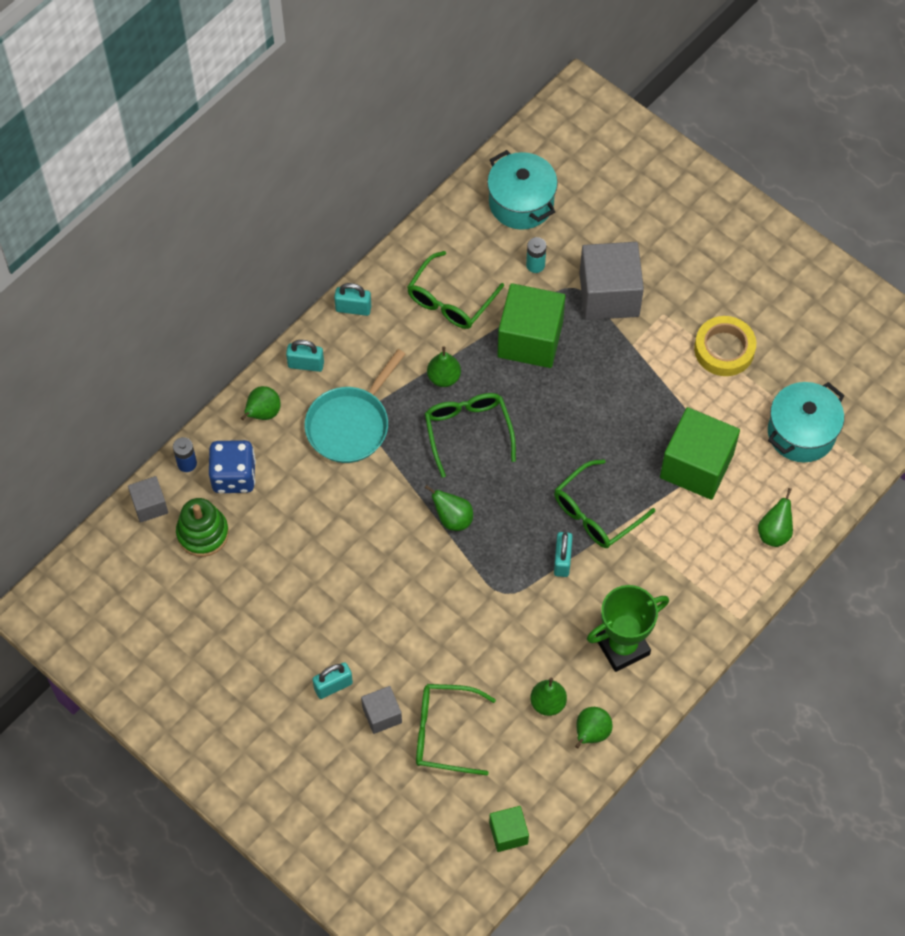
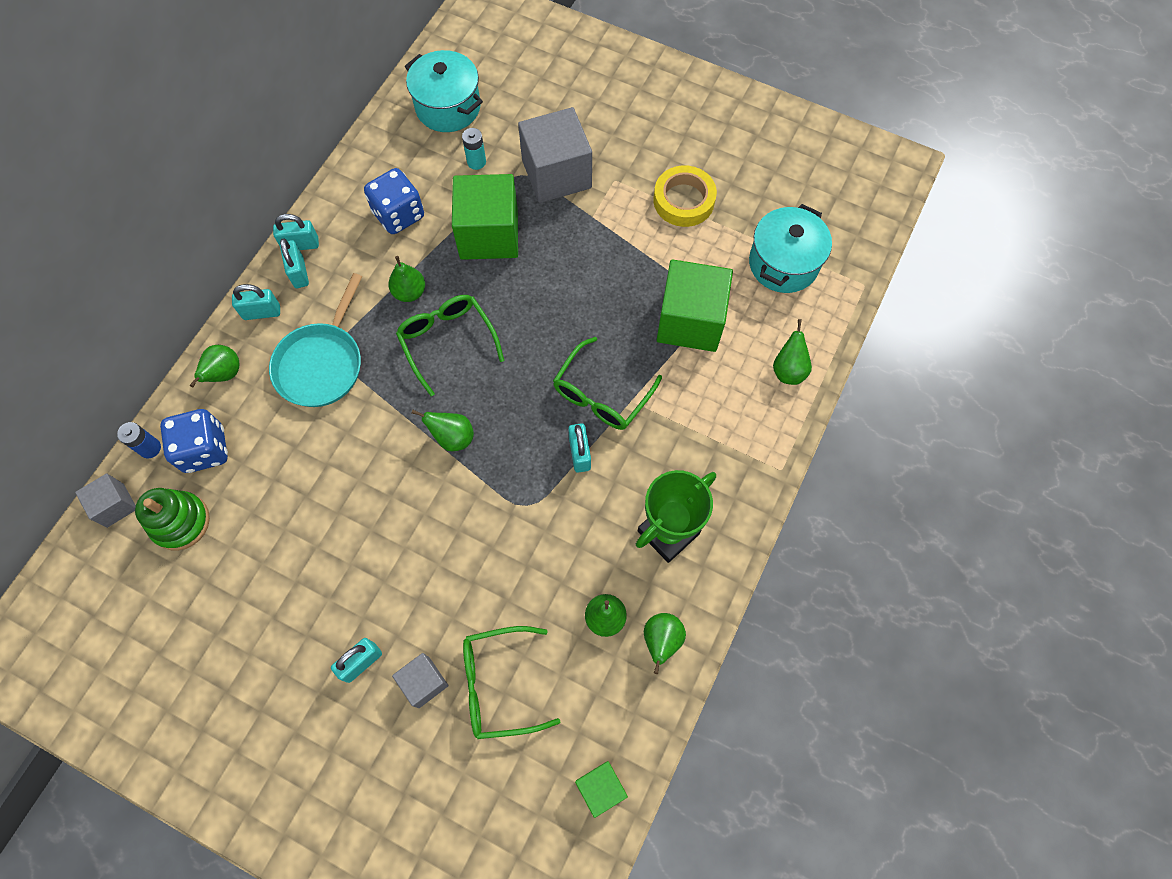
camera: 15 degrees left, 5 degrees up
(346, 335) = (299, 272): none -> turquoise padlock
(450, 300) = (399, 215): green glasses -> blue dice

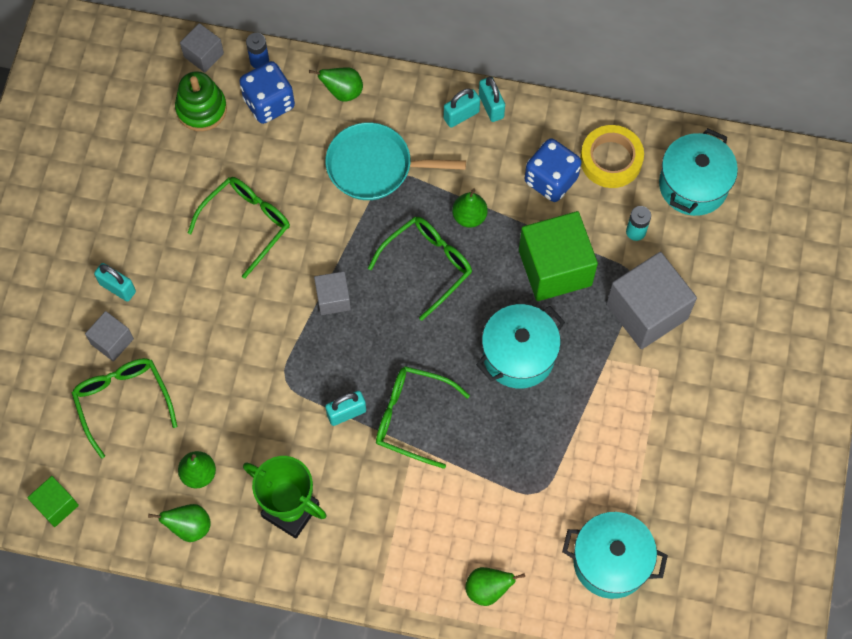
camera: 75 degrees right, 0 degrees up
(262, 312) = (411, 99): turquoise padlock -> none
(337, 504) = (247, 224): none -> green glasses
(452, 437) = (333, 299): green pear -> grey cube
(566, 286) = (518, 355): none -> turquoise pot
(683, 200) = (656, 444): yellow tape -> yellow tape (611, 160)
(690, 321) = (515, 482): green cube -> none

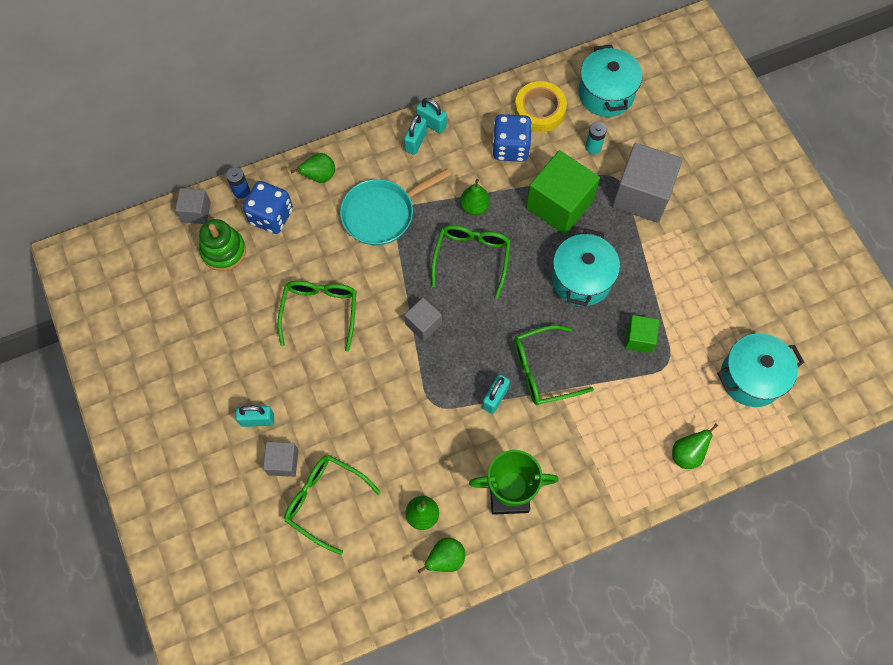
camera: 35 degrees left, 0 degrees up
(56, 505) = (332, 614): green cube -> green cube (639, 338)

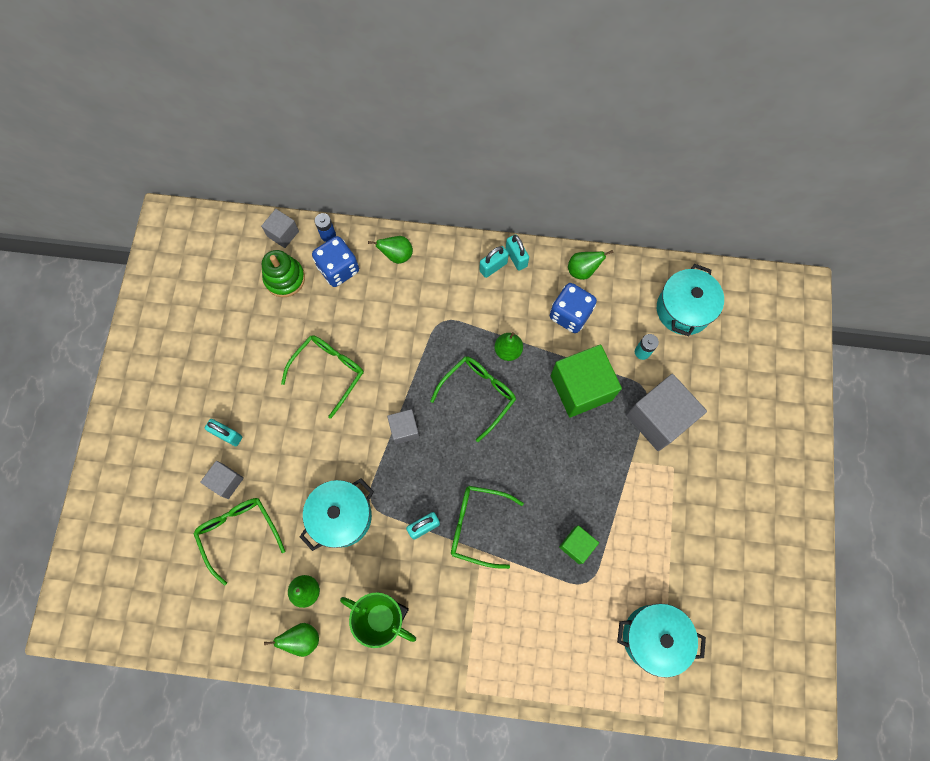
camera: 30 degrees right, 5 degrees up
(382, 213) = (428, 315): turquoise pan -> none
(539, 110) = (616, 294): yellow tape -> none
(581, 279) = (559, 464): turquoise pot -> turquoise pot (341, 516)
(687, 454) = (555, 671): green pear -> green pear (582, 270)

